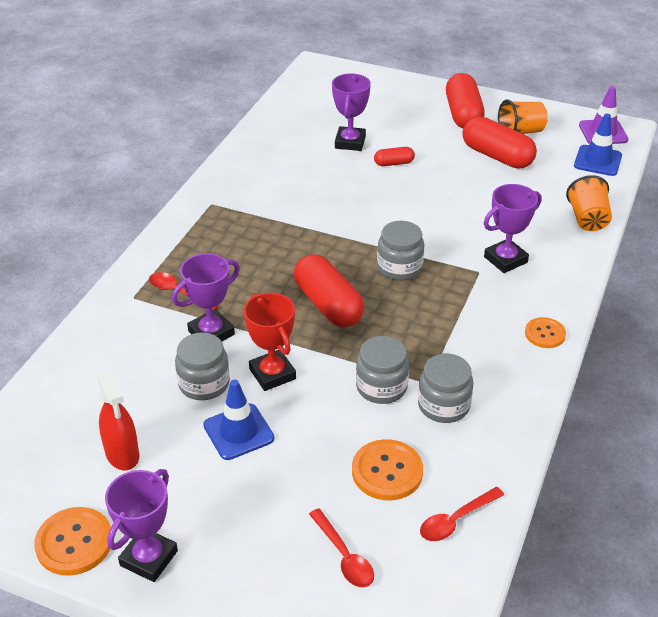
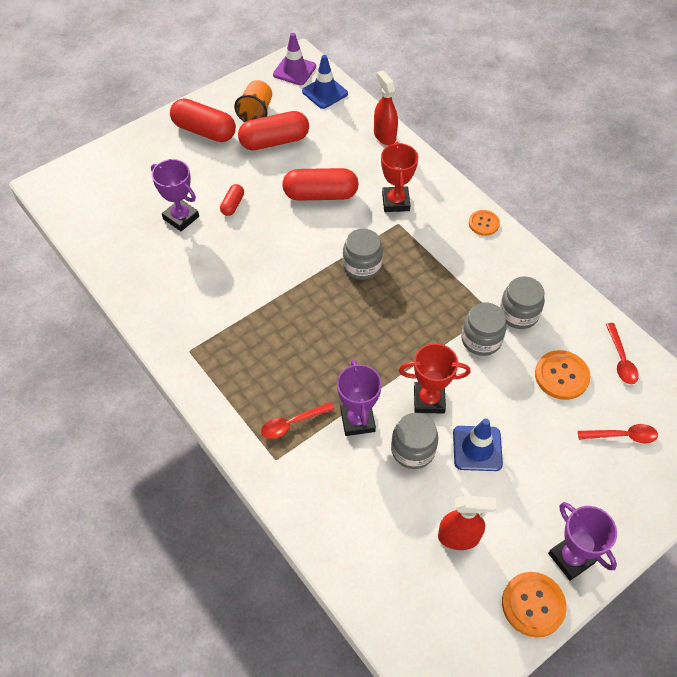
camera: 60 degrees left, 15 degrees up
(328, 305) = (374, 329): red capsule -> red capsule (320, 195)
(505, 259) = (395, 202): purple trophy -> red trophy
(587, 219) = (384, 135): orange cup -> red spray bottle

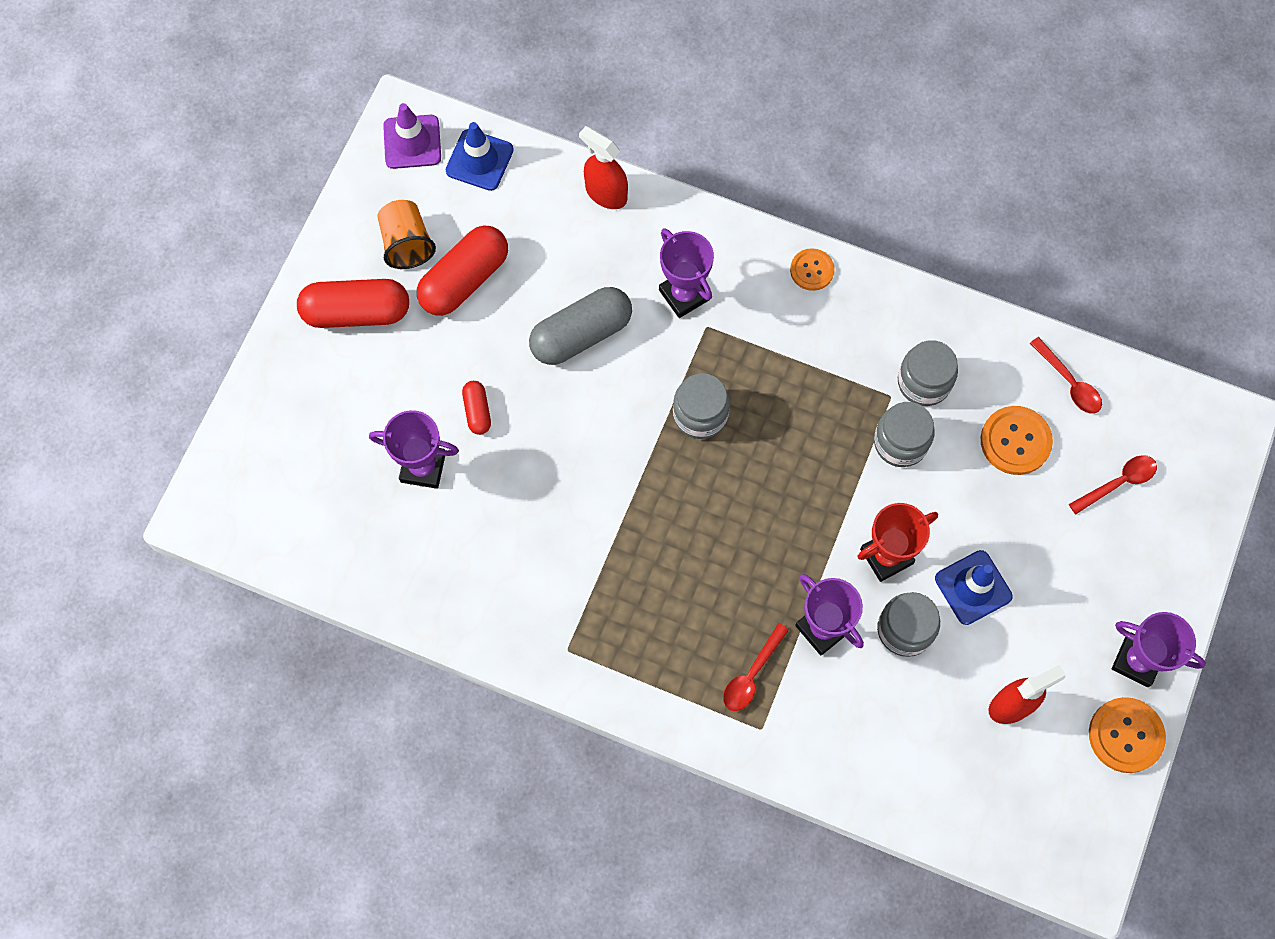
camera: 30 degrees left, 15 degrees up
(320, 195) = (581, 334): red capsule -> grey capsule
(395, 202) = (684, 295): red trophy -> purple trophy

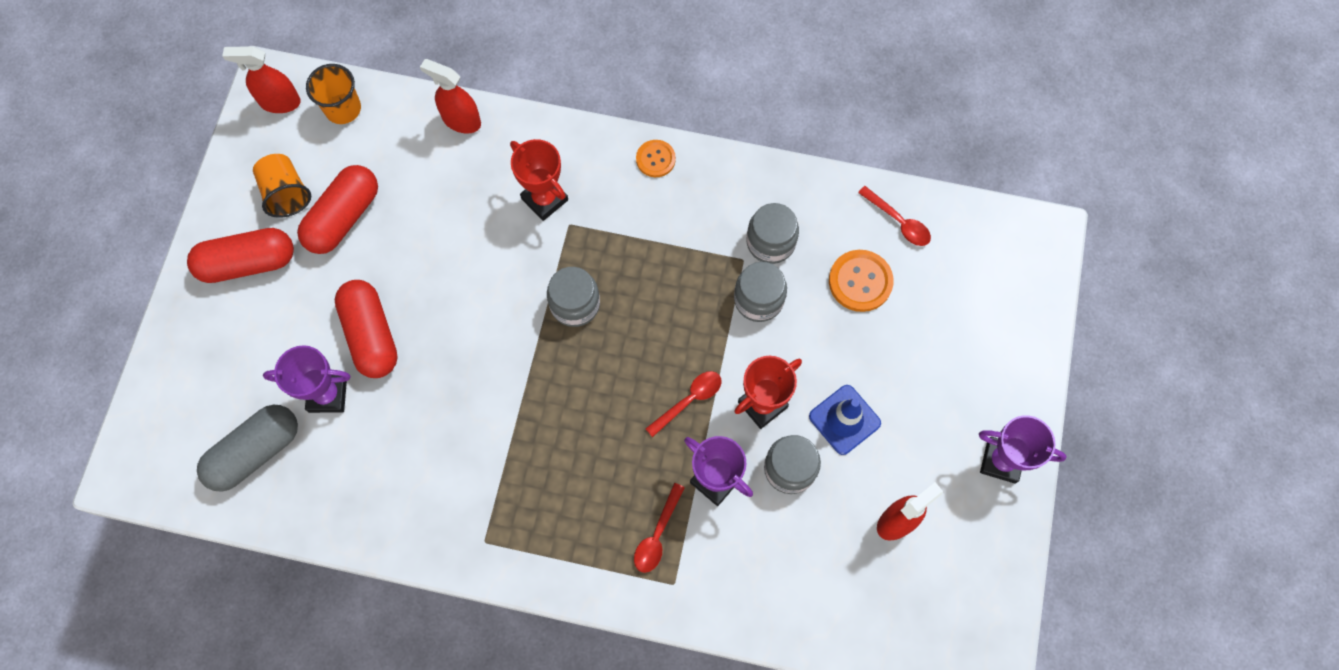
camera: 10 degrees left, 0 degrees up
(412, 142) = (279, 102): purple traffic cone -> red spray bottle
(477, 411) = (371, 335): red capsule -> red capsule, size x2.00
(479, 160) = (343, 109): blue traffic cone -> orange cup
(581, 334) = (456, 250): grey capsule -> grey capsule (255, 452)
(684, 295) = (544, 199): purple trophy -> red trophy
(1118, 483) = (956, 303): red spoon -> red spoon (689, 400)
(1125, 735) = (1003, 531): orange button -> none

